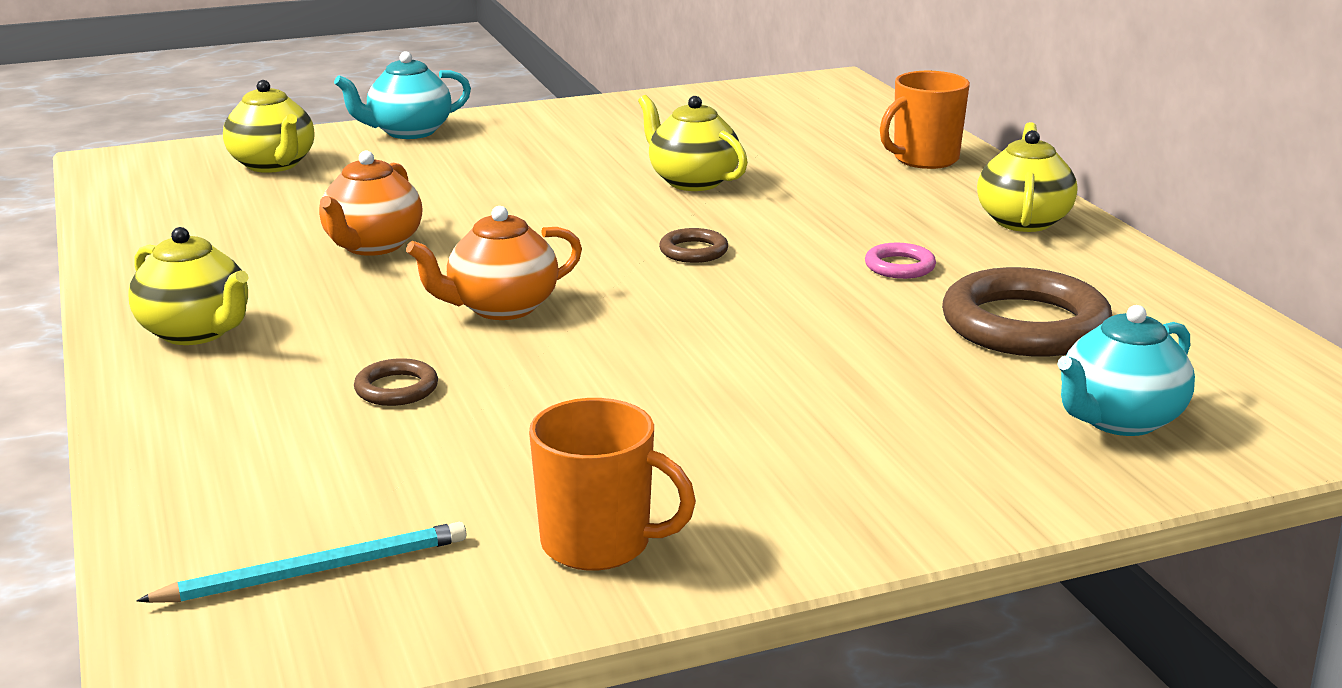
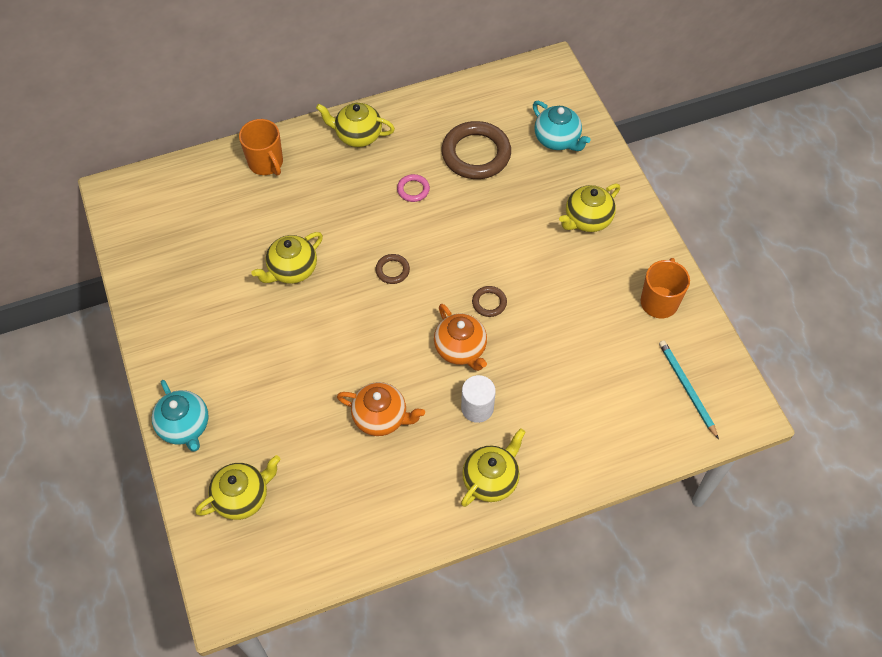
camera: 90 degrees left, 35 degrees up
(360, 321) = (477, 408): none -> white cylinder
(396, 389) = (546, 382): brown ring -> brown ring (489, 303)
(861, 451) = (587, 220): none -> yellow teapot

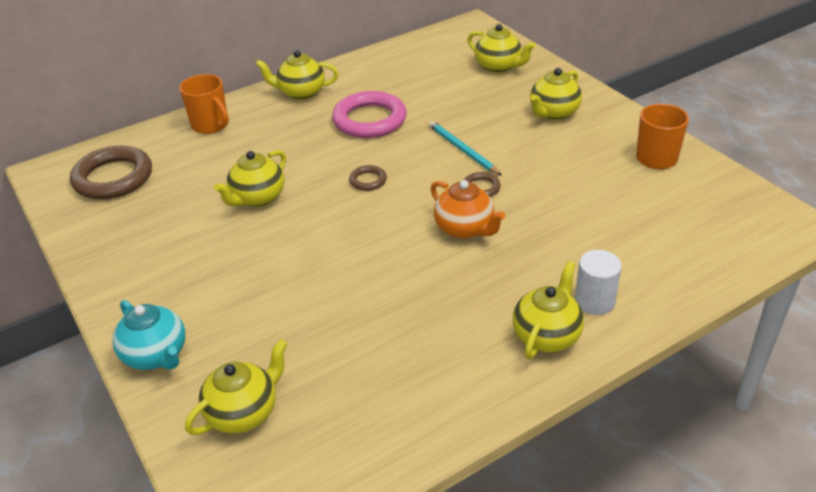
camera: 10 degrees left, 20 degrees down
(381, 417) = (396, 303): orange teapot -> none
(413, 190) = (369, 120): pink ring -> pink ring, size x2.17
(476, 154) = (423, 87): brown ring -> brown ring (113, 178)
(477, 408) = (503, 274): white cylinder -> white cylinder (594, 301)
(557, 140) = (499, 67): turquoise teapot -> yellow teapot
(686, 388) = (723, 217): turquoise pencil -> turquoise pencil (462, 150)

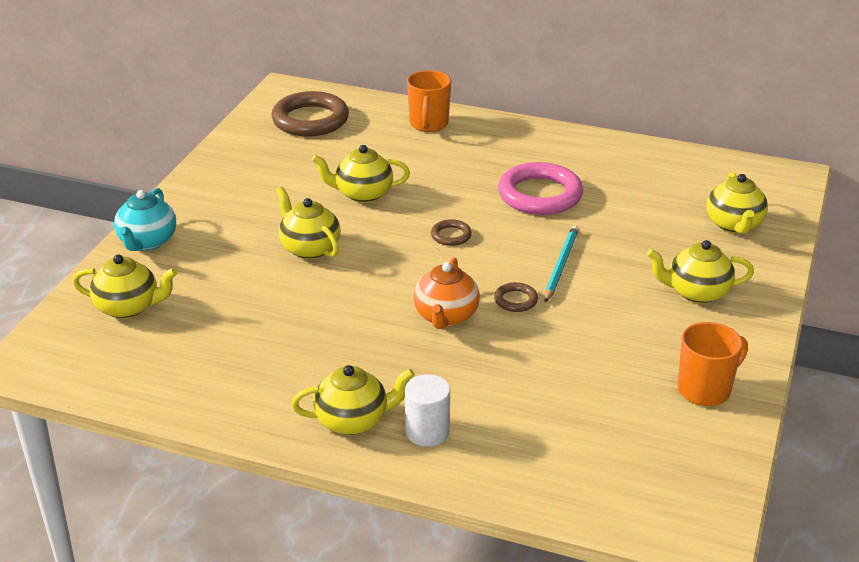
camera: 50 degrees right, 5 degrees down
(301, 93) = (532, 141): yellow teapot -> yellow teapot (309, 248)

